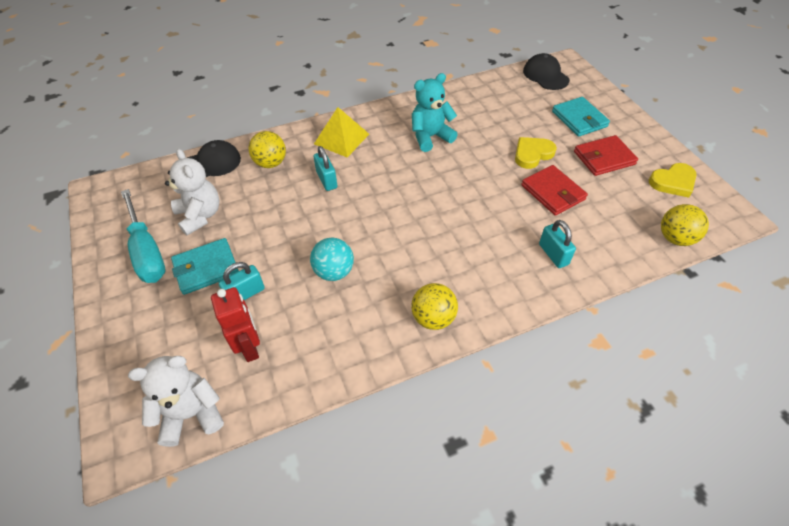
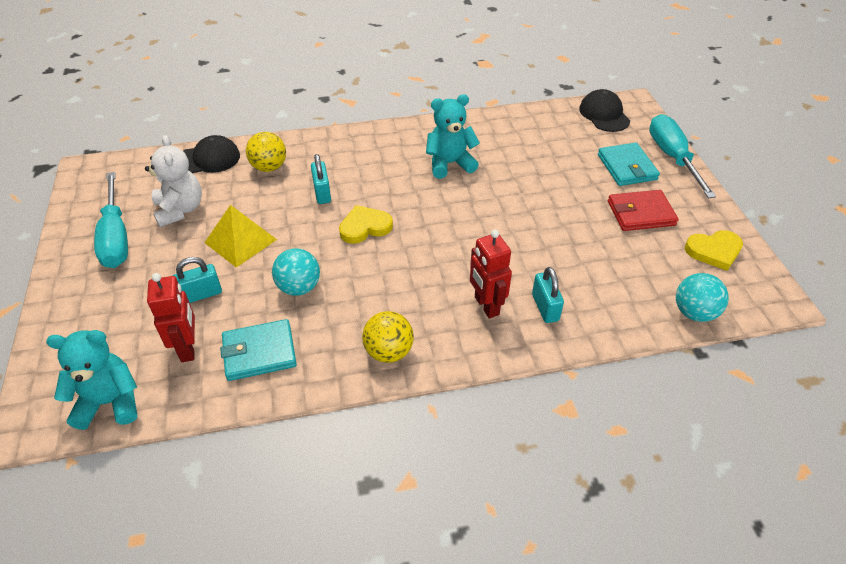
camera: 10 degrees right, 5 degrees down
(191, 414) = (110, 402): white teddy bear -> turquoise teddy bear
(206, 268) = (169, 263): turquoise wallet -> turquoise wallet (259, 352)
(341, 138) = (352, 152): yellow pyramid -> yellow pyramid (241, 241)
(503, 261) = (486, 306): none -> red robot
(532, 154) = (559, 197): yellow heart -> yellow heart (365, 227)
(552, 192) = (567, 242): red wallet -> none
(613, 105) = (672, 157): none -> turquoise screwdriver
(675, 238) = (694, 312): yellow ball -> turquoise ball

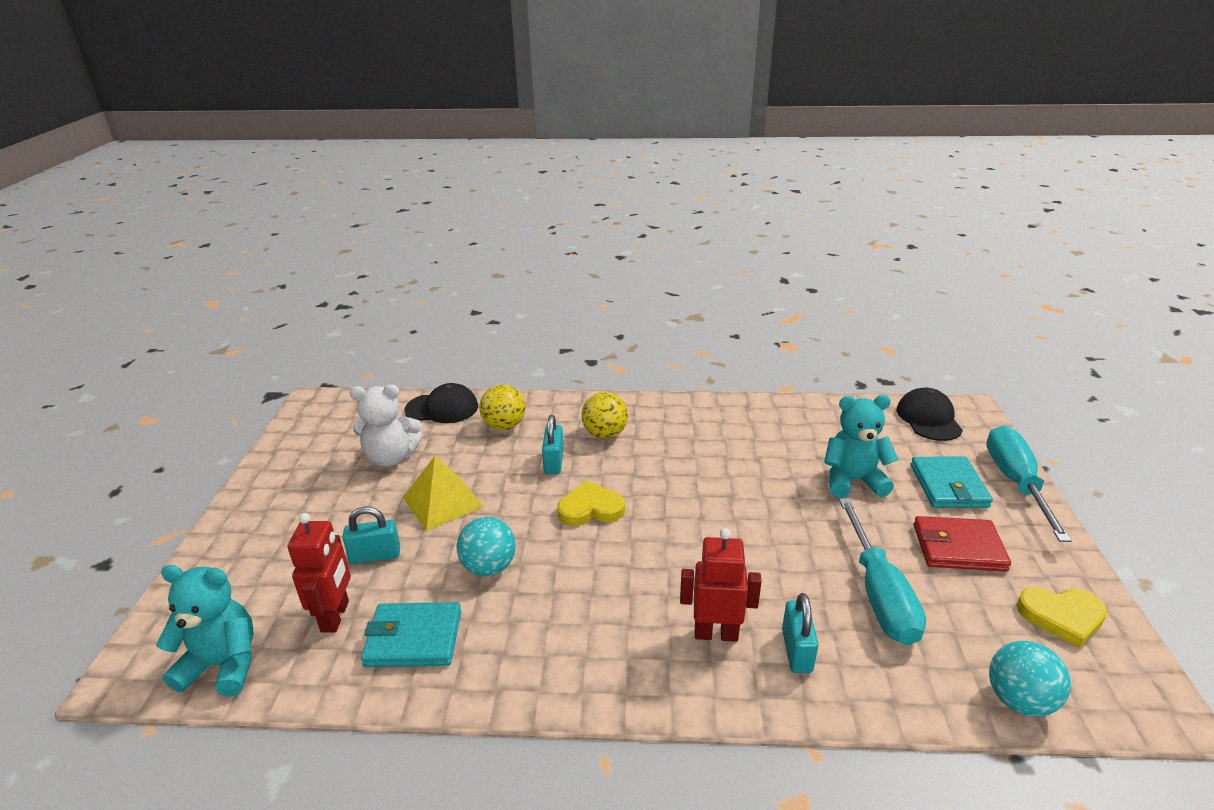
camera: 15 degrees right, 15 degrees down
(116, 237) = (313, 476): turquoise screwdriver -> turquoise screwdriver (879, 594)
(180, 210) = (391, 457): white teddy bear -> white teddy bear turned 90 degrees clockwise
(389, 352) = (571, 670): yellow ball -> yellow ball (605, 434)
(450, 163) = (716, 450): turquoise teddy bear -> turquoise teddy bear (852, 480)
(486, 306) = (716, 633): red robot -> red robot turned 105 degrees clockwise

